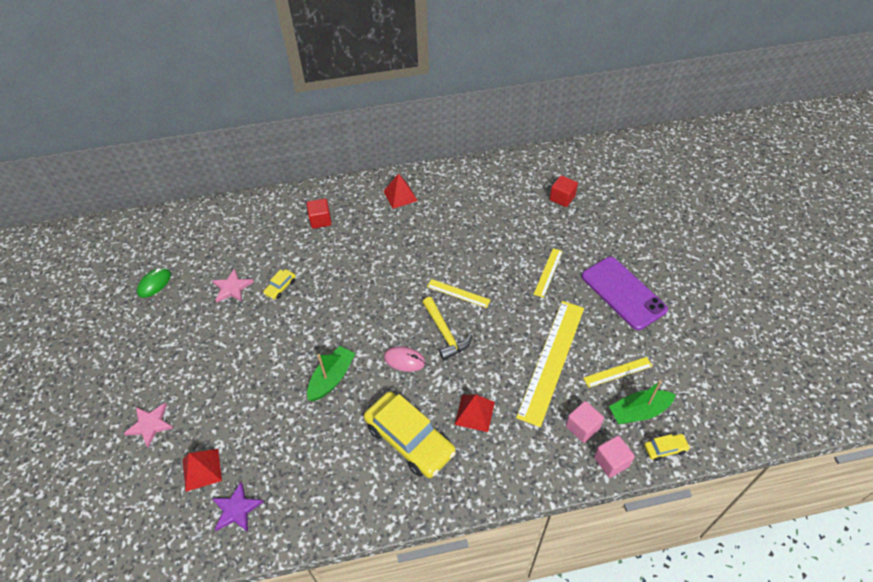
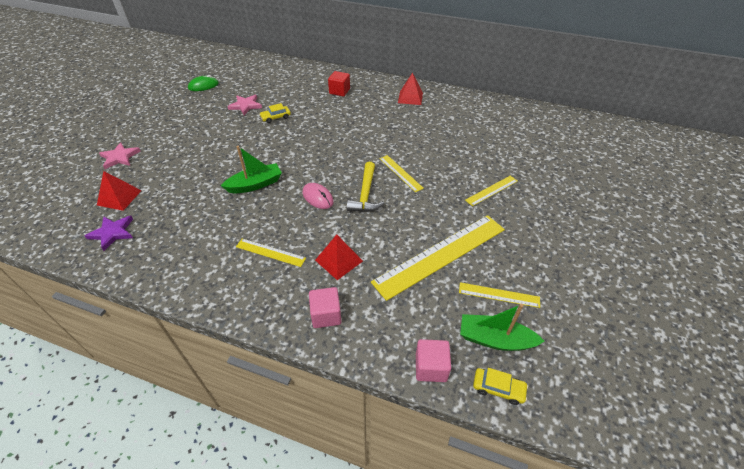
camera: 30 degrees right, 5 degrees down
(409, 439) = (270, 252): yellow car -> yellow ruler
(562, 198) = (547, 145): red cube -> none
(582, 427) = (426, 322): pink cube -> pink cube (326, 315)
(623, 293) = (554, 235): purple phone -> none

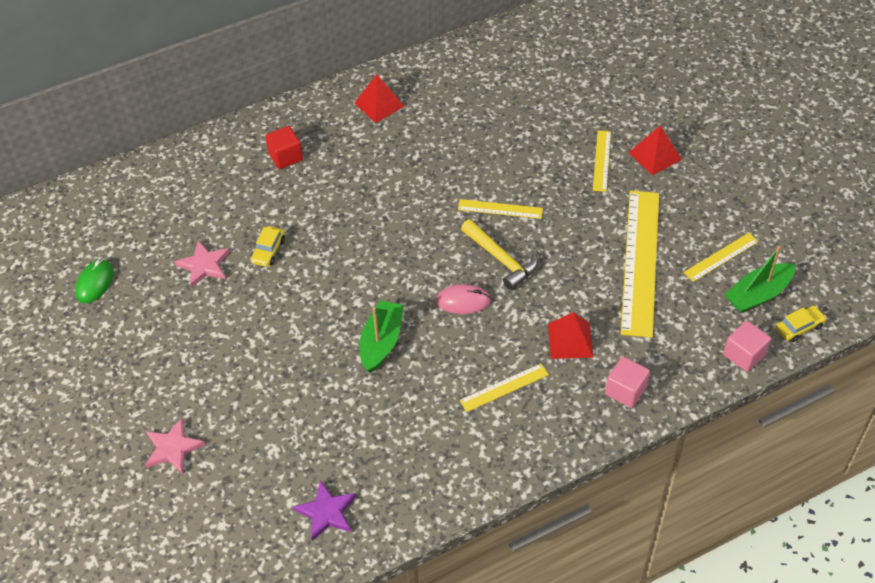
camera: 45 degrees left, 5 degrees up
(119, 197) = (263, 481): red pyramid -> red pyramid (655, 156)

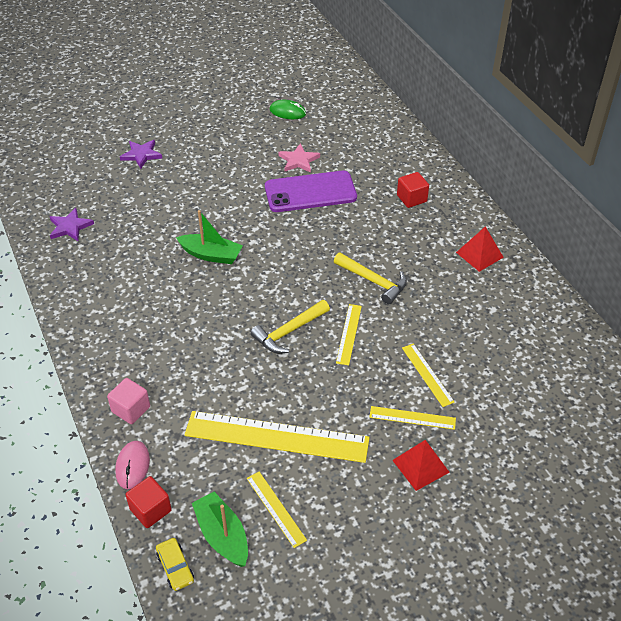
camera: 90 degrees right, 5 degrees down
(173, 448) = (141, 155): pink star -> purple star
(268, 250) = (310, 192): yellow car -> purple phone
(421, 190) = (373, 281): none -> yellow hammer
(463, 301) = (245, 304): pink mouse -> pink mouse (132, 466)
(504, 387) = (152, 327): yellow ruler -> yellow ruler (427, 374)
(570, 340) = (192, 374): red pyramid -> none
(744, 355) = (150, 510): pink cube -> red cube

